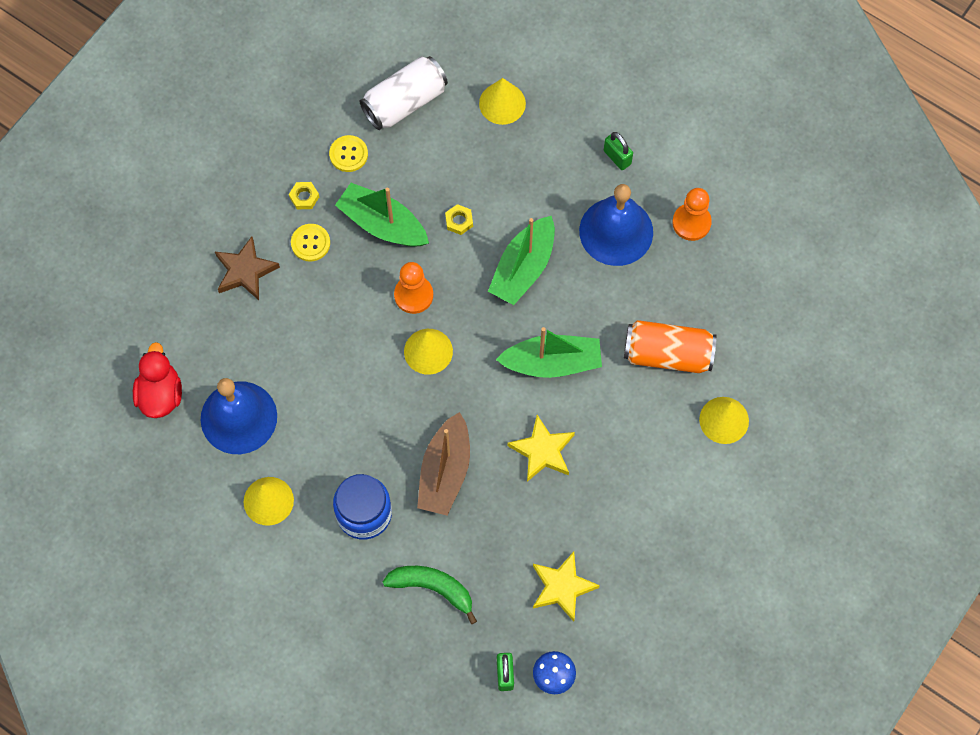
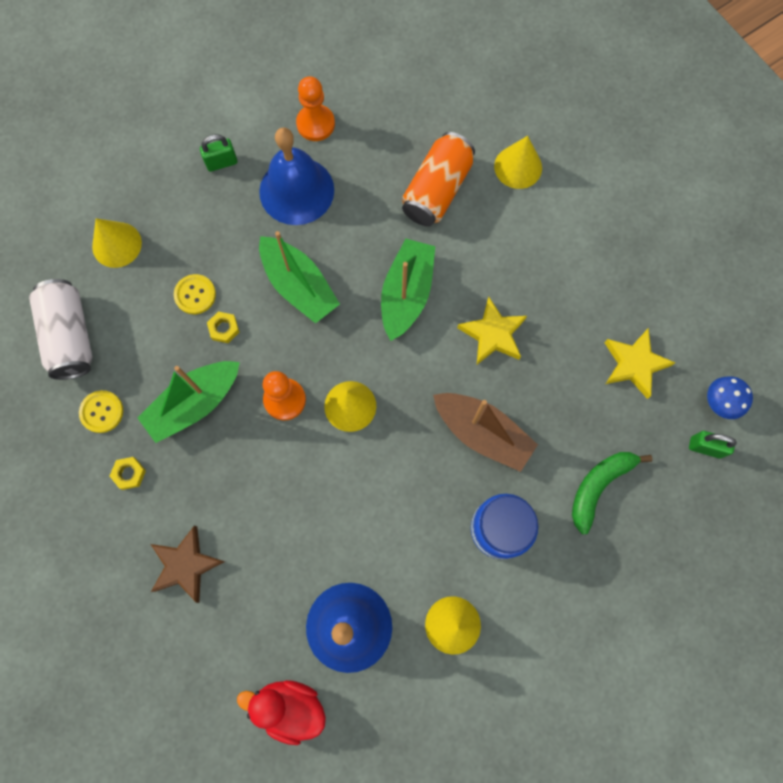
camera: 70 degrees left, 5 degrees up
(310, 243) = (184, 484): yellow button -> yellow button (195, 295)

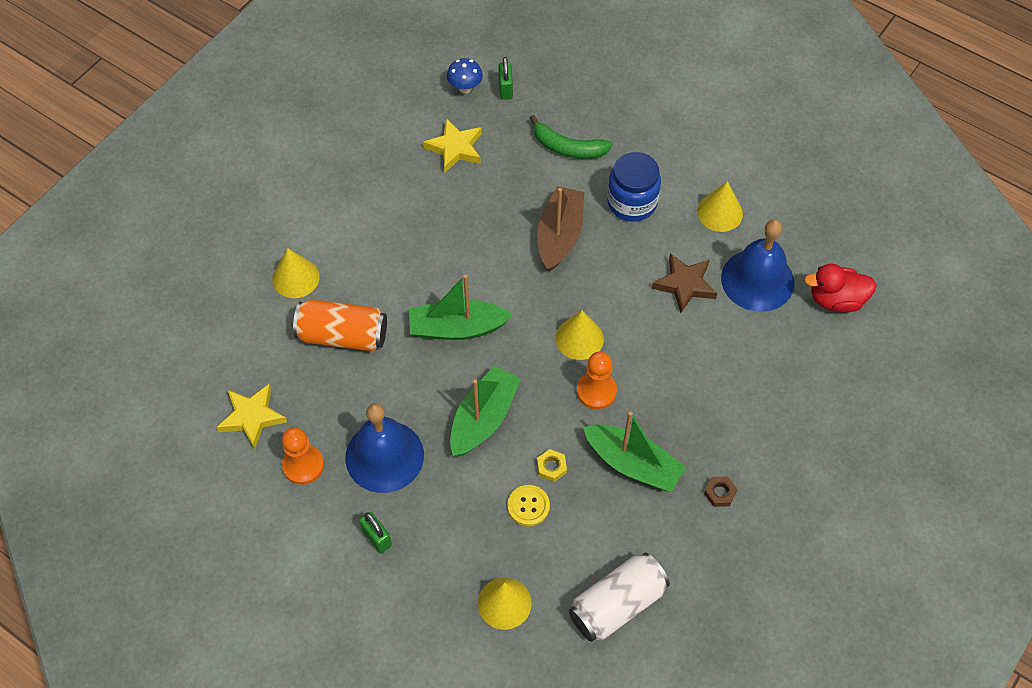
camera: 110 degrees left, 15 degrees down
(102, 412) = (676, 541): yellow button -> none
(129, 474) = (720, 493): yellow nut -> brown nut
(186, 565) = (772, 415): brown star -> brown star (685, 284)
(290, 707) = (836, 300): red duck -> red duck turned 90 degrees clockwise
(493, 334) = (469, 252): yellow star -> yellow star (252, 417)

